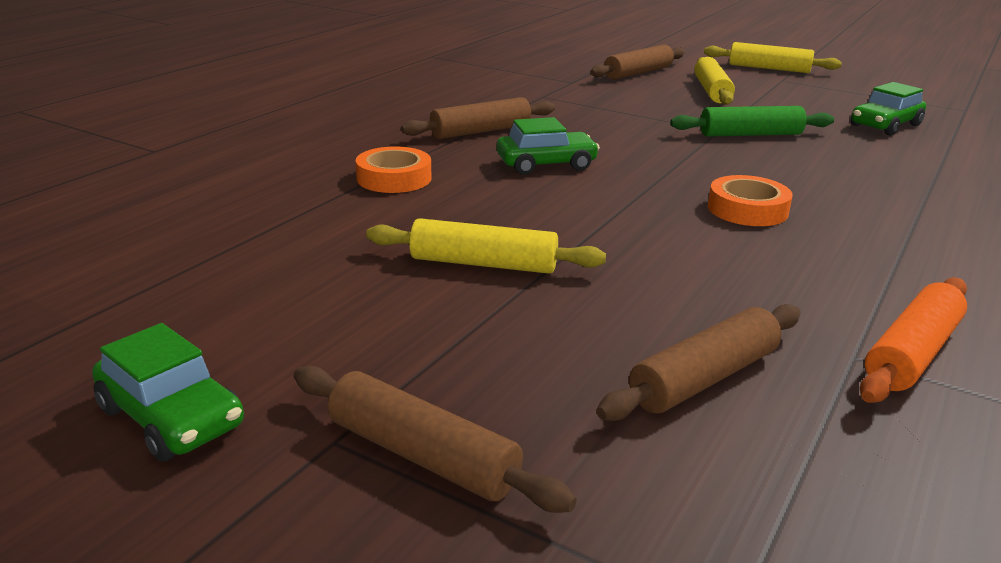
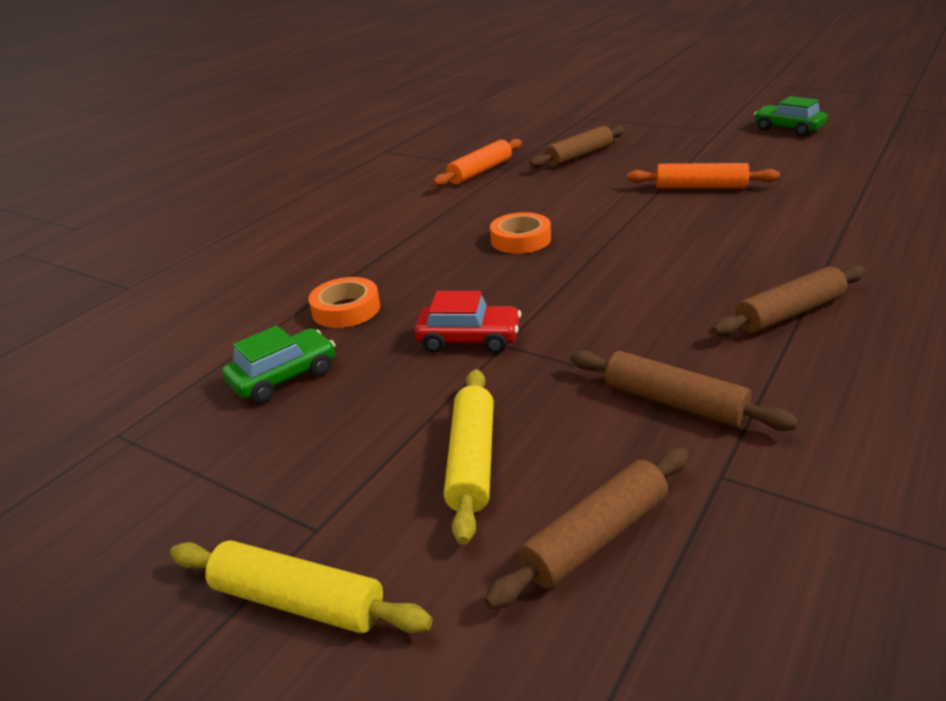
camera: 175 degrees left, 5 degrees up
(394, 178) = (820, 241): orange tape -> orange tape (346, 309)
(422, 455) = (685, 130): brown rolling pin -> brown rolling pin (674, 403)
(483, 264) = (700, 187): yellow rolling pin -> orange rolling pin
(546, 164) = (692, 270): green car -> none
(750, 134) = (469, 339): green rolling pin -> red car

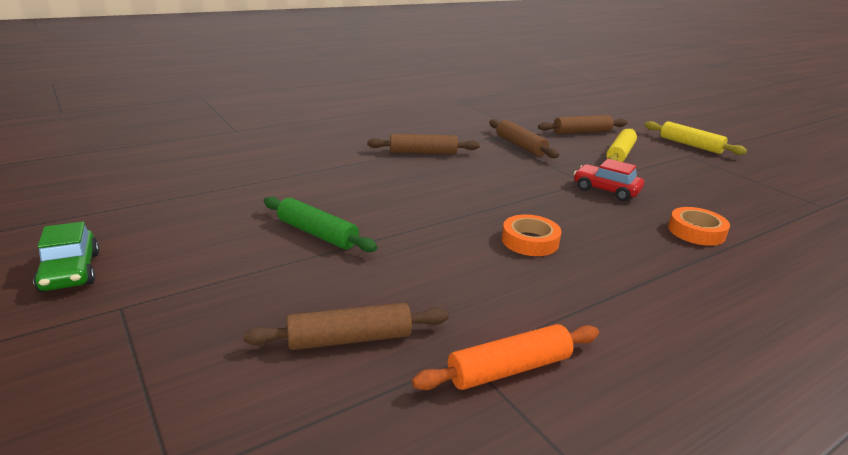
camera: 160 degrees left, 5 degrees down
(284, 377) = (729, 205): green car -> none
(700, 187) = (317, 234): orange rolling pin -> green rolling pin

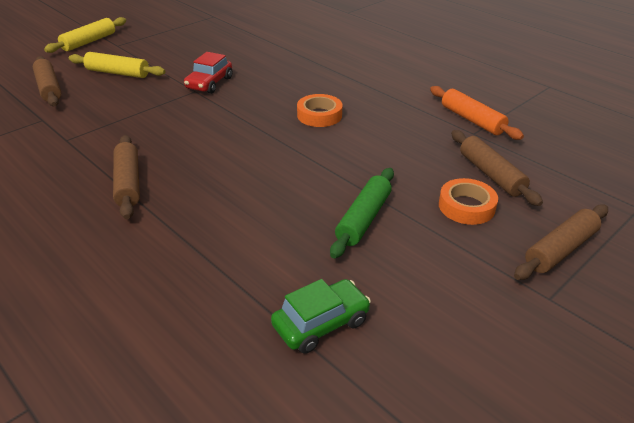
camera: 100 degrees left, 10 degrees up
(71, 272) = (534, 366): green car -> green car (321, 323)
(520, 146) = (97, 122): brown rolling pin -> brown rolling pin (560, 249)
(696, 232) = (272, 57): orange tape -> orange tape (466, 206)

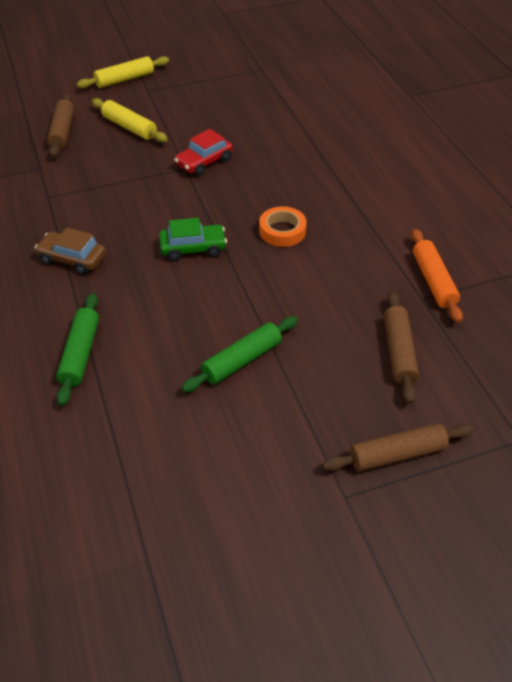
camera: 25 degrees right, 10 degrees up
(128, 183) = (72, 259): brown rolling pin -> brown car
(194, 261) = (80, 354): none -> green rolling pin
(321, 323) = (140, 445): green car -> green car (193, 248)
(466, 206) = (345, 379): orange tape -> none

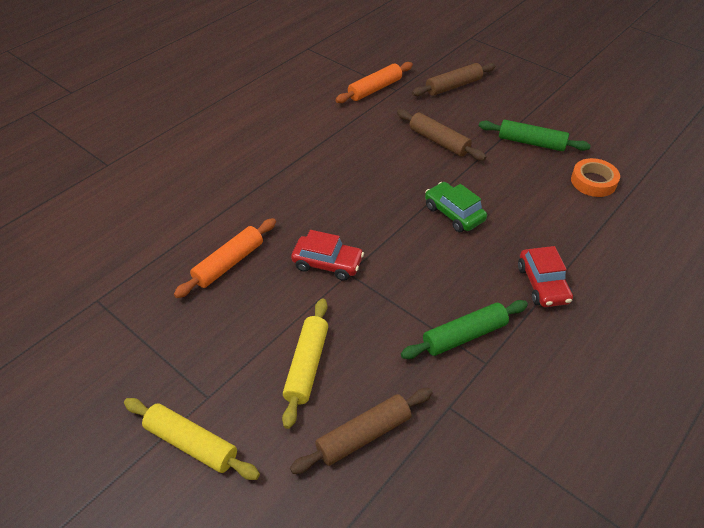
camera: 120 degrees left, 0 degrees up
(72, 259) = (542, 284): brown car -> red car
(80, 354) = (618, 220): green rolling pin -> green rolling pin (464, 335)
(246, 121) = (229, 263): none -> orange rolling pin
(282, 231) = (385, 172): orange tape -> orange tape (593, 181)
(397, 454) = (526, 69): brown rolling pin -> brown rolling pin (438, 141)

